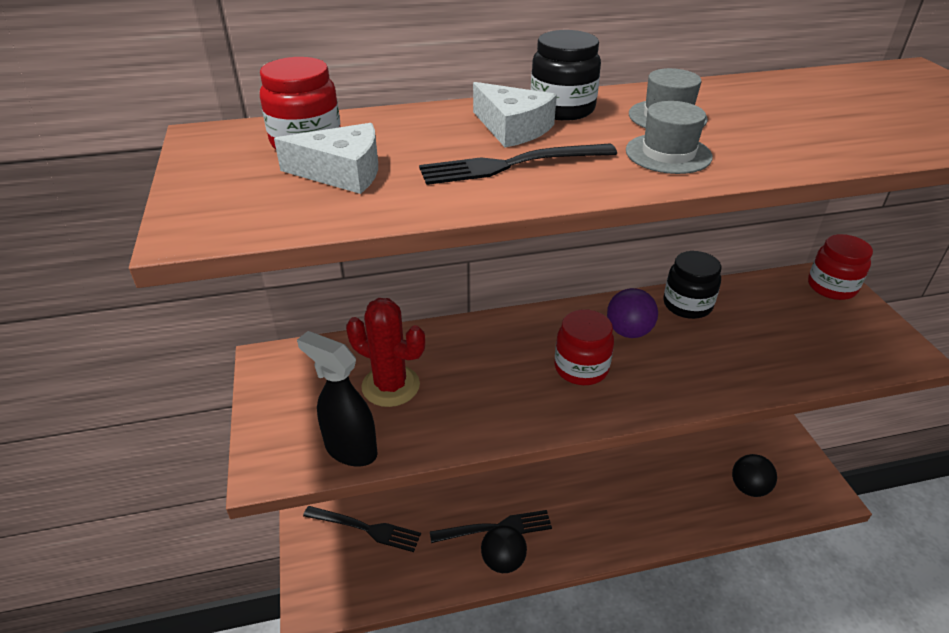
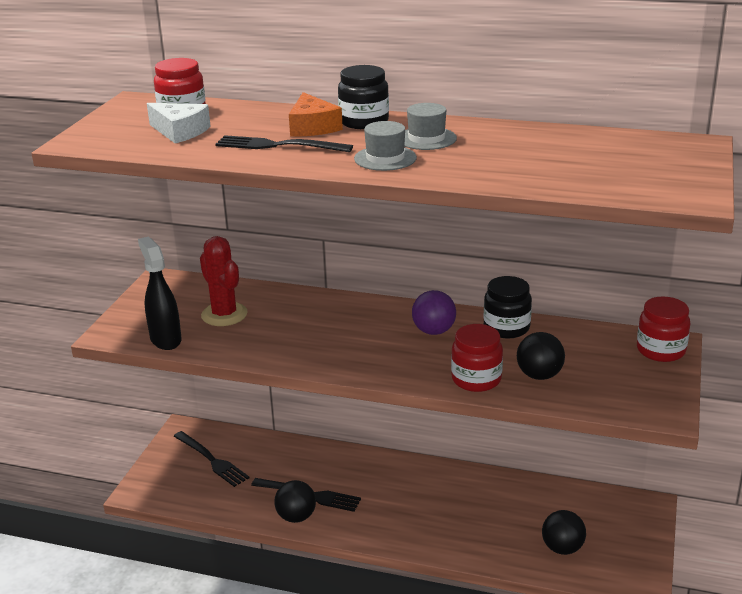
camera: 30 degrees right, 10 degrees down
(512, 128) = (312, 127): white cheese -> orange cheese
(581, 368) = (368, 342): red jar -> red jar (476, 379)
(773, 351) = (539, 375): none -> black ball

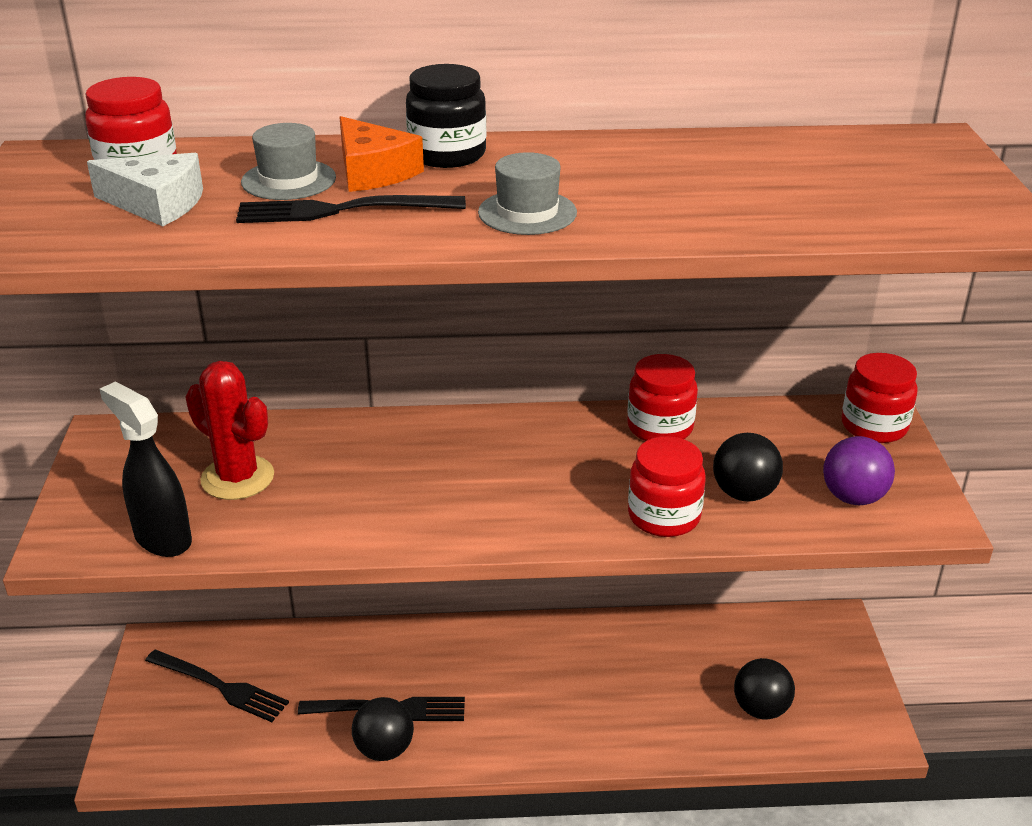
camera: 20 degrees left, 5 degrees up
(426, 138) = (563, 172): grey hat -> grey hat (288, 180)
(433, 331) = (564, 450): purple ball -> purple ball (853, 497)
(506, 328) = (660, 427): black jar -> red jar

